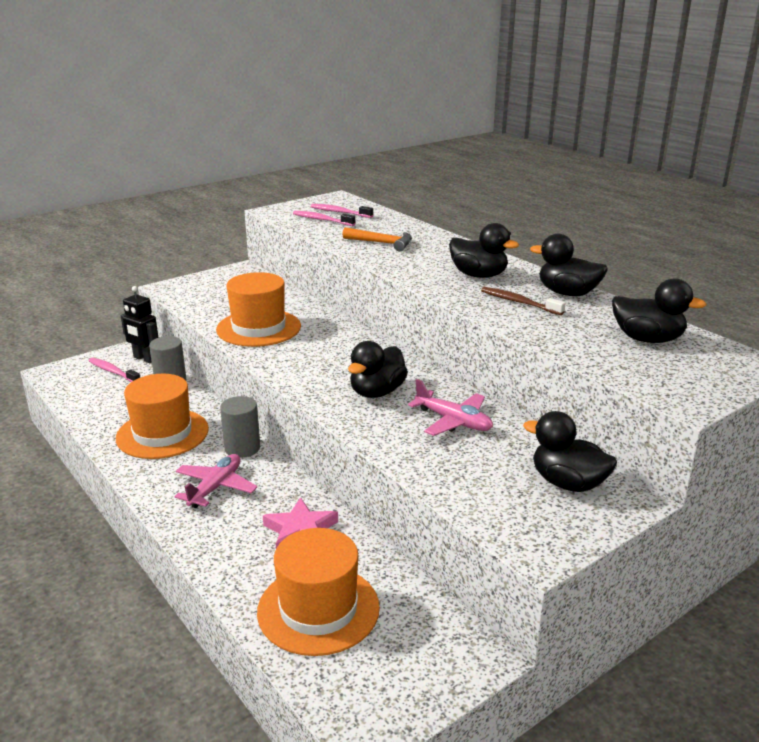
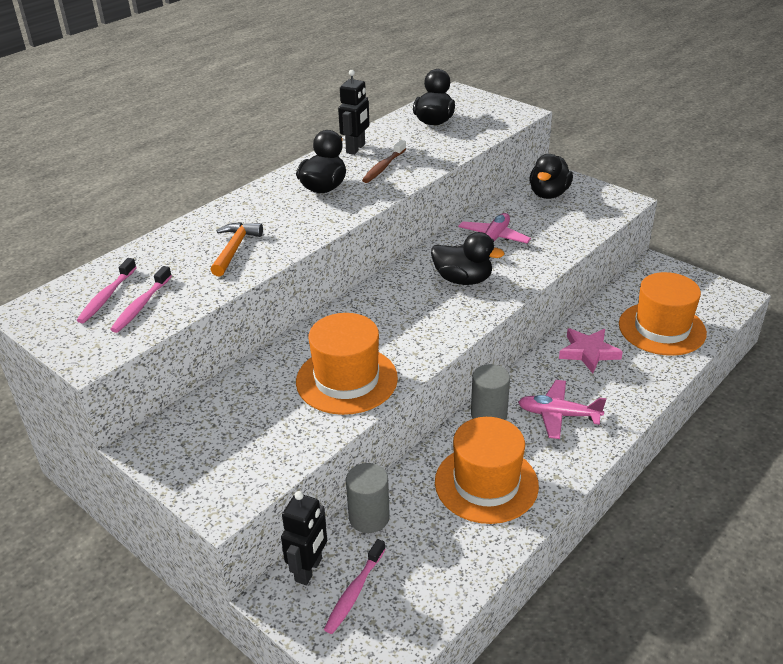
camera: 100 degrees left, 10 degrees up
(567, 293) = (356, 149): black duck -> black robot

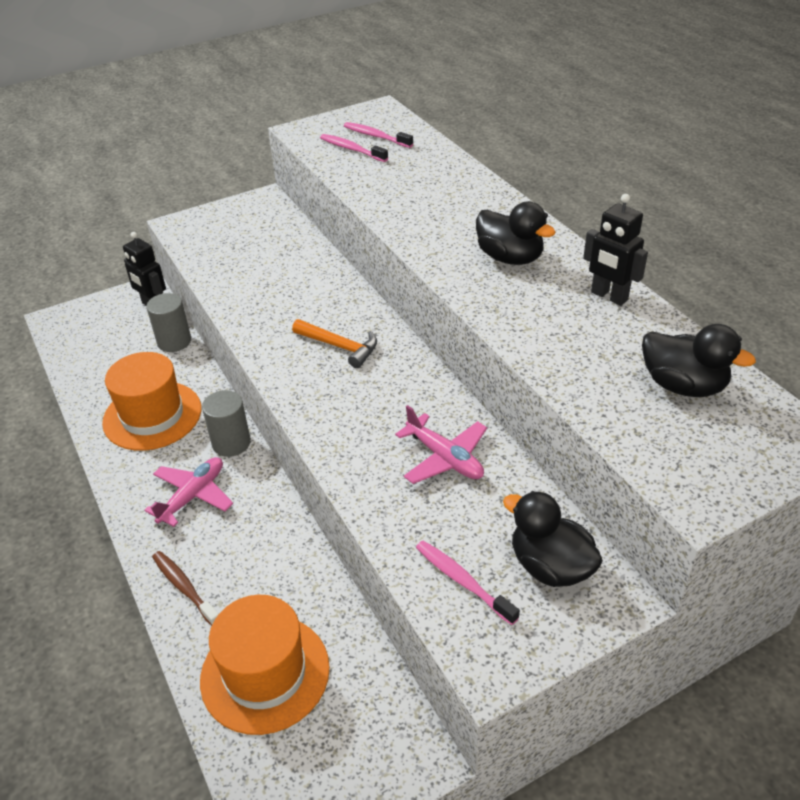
camera: 110 degrees right, 5 degrees up
(235, 249) = (411, 194): orange hammer -> orange hammer (340, 347)
(346, 380) = (262, 295): orange hat -> none
(354, 592) = (117, 323): pink toothbrush -> pink toothbrush (462, 581)
(383, 167) = (544, 309): brown toothbrush -> brown toothbrush (184, 587)
(463, 280) = (370, 405): black duck -> none
(588, 352) = (268, 565): pink star -> none

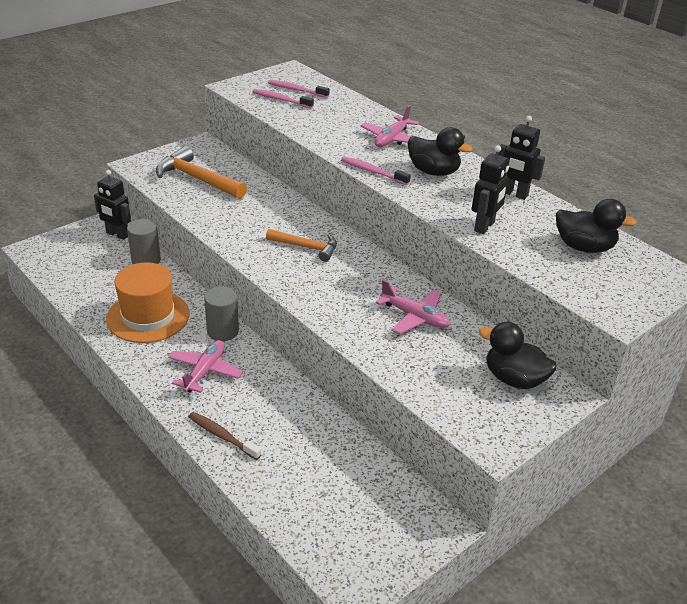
camera: 15 degrees left, 5 degrees down
(242, 245) = (197, 179): none -> orange hammer
(265, 673) = (308, 486): orange hat -> none
(462, 581) = (455, 394): pink toothbrush -> pink toothbrush (372, 172)
(471, 208) = (392, 139): none -> pink plane
(551, 344) = (484, 226): none -> black robot

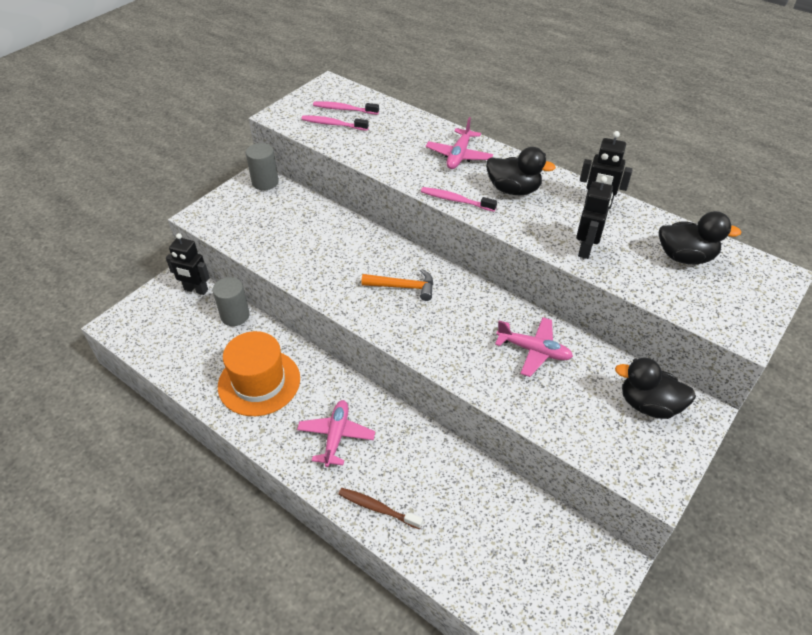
camera: 10 degrees left, 10 degrees up
(197, 179) = (267, 222): orange hammer -> none
(223, 331) = (338, 385): grey cylinder -> grey cylinder (265, 182)

